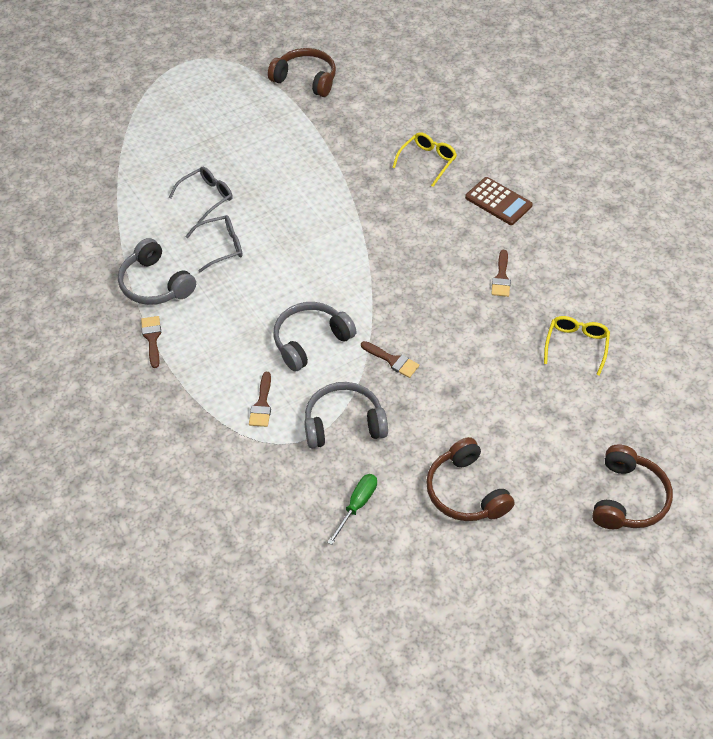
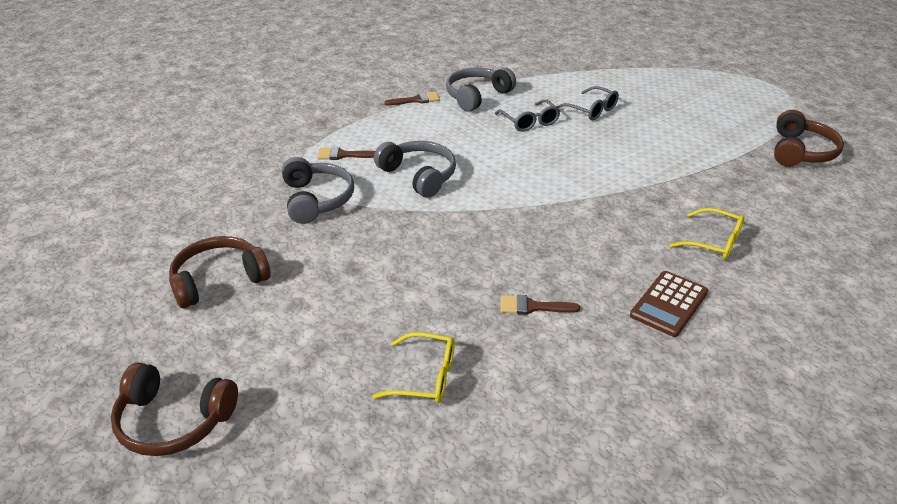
camera: 85 degrees right, 15 degrees down
(357, 505) = (220, 211): green screwdriver -> none
(392, 360) = (395, 226): brown brush -> none

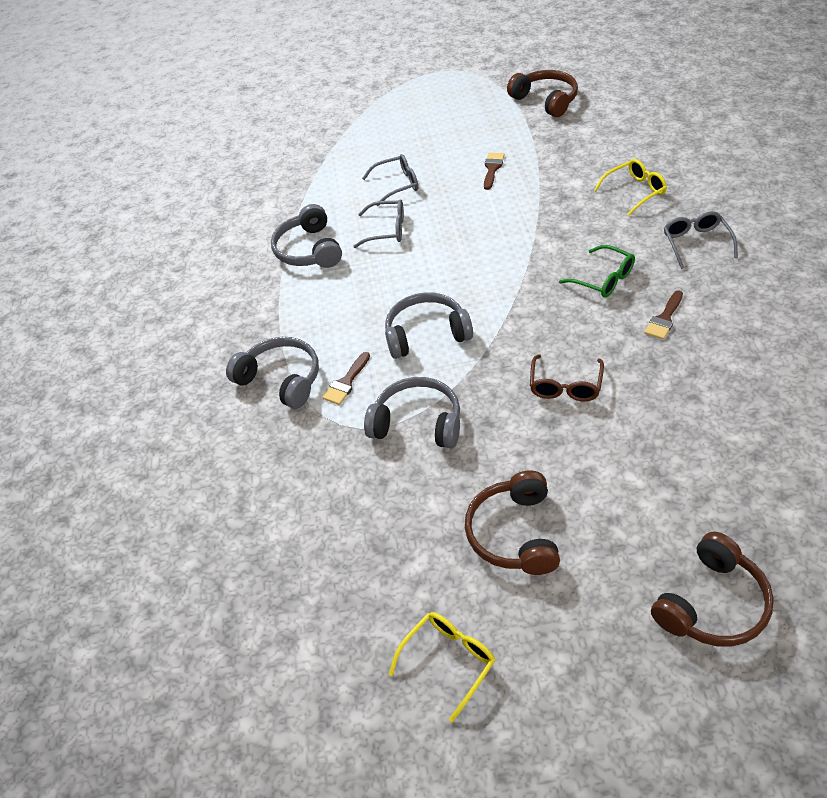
camera: 55 degrees left, 10 degrees up
(330, 127) = (281, 380): none -> grey headphones
(401, 266) = (565, 386): none -> brown glasses
(416, 100) = (279, 296): brown brush -> brown brush (492, 168)
(425, 377) = (722, 410): yellow glasses -> yellow glasses (449, 661)
(560, 254) = (604, 279): none -> green glasses
(669, 304) = (696, 243): brown calculator -> grey glasses

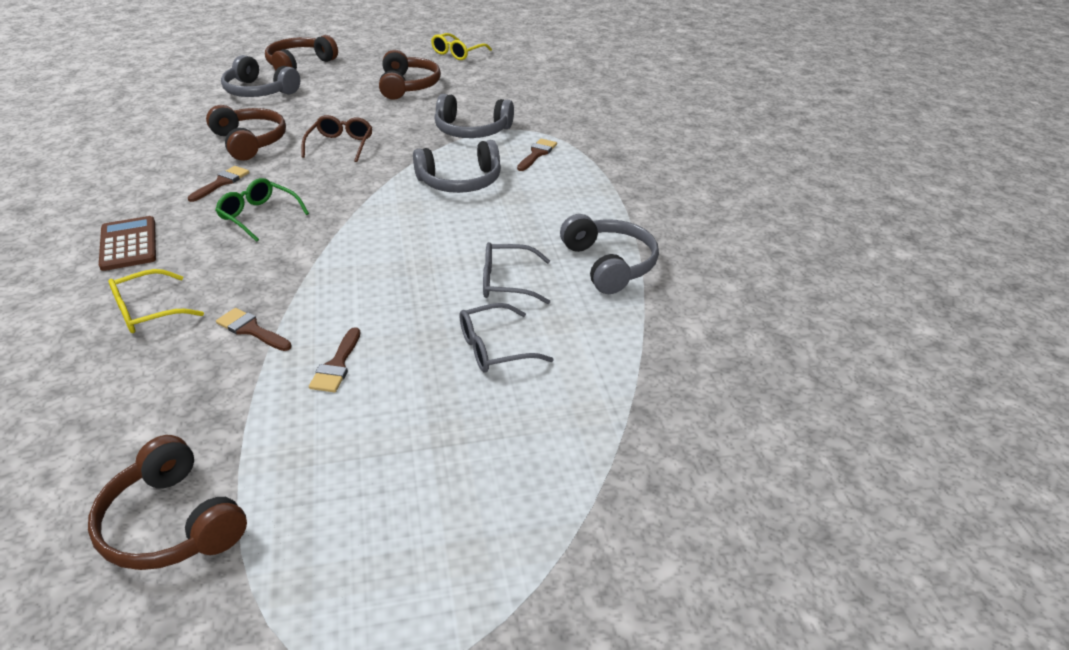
camera: 170 degrees right, 10 degrees down
(281, 380) = (600, 157): grey headphones -> grey headphones (259, 91)
(556, 185) = (251, 330): none -> brown brush
(674, 386) = (249, 142): none -> brown headphones
(696, 243) = (129, 244): grey glasses -> brown calculator

